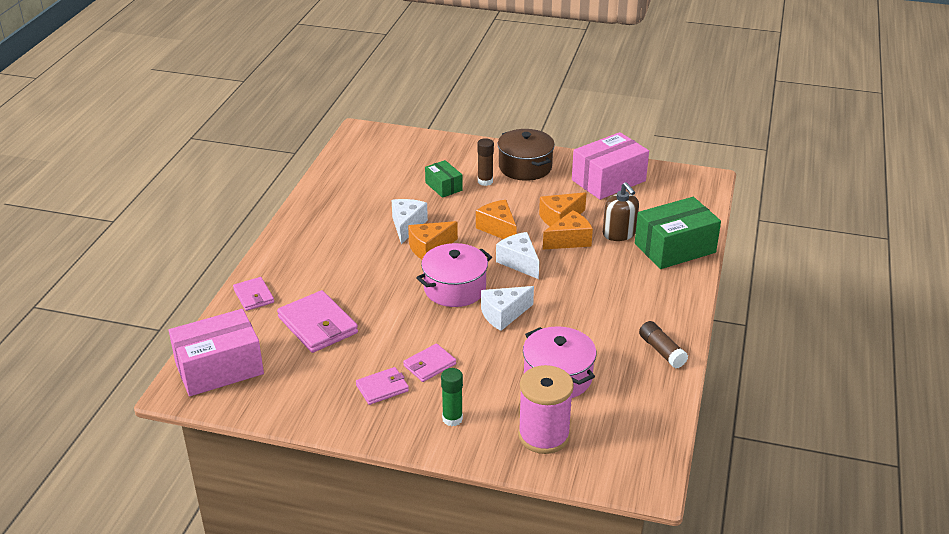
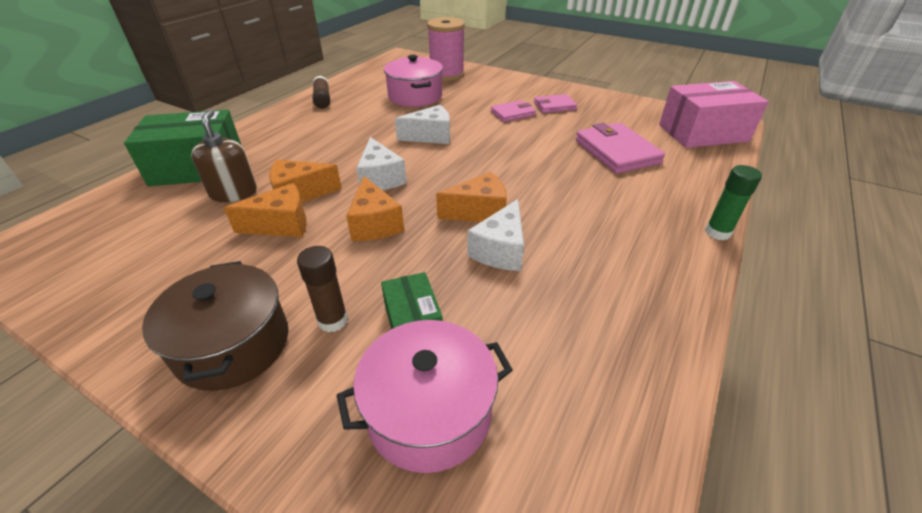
camera: 165 degrees left, 5 degrees up
(253, 296) = (700, 188): pink wallet -> none
(452, 419) = (504, 87): green glue stick -> green glue stick (717, 232)
(455, 288) = (467, 163): pink pot -> pink pot (429, 412)
(608, 180) = (135, 280): pink box -> none

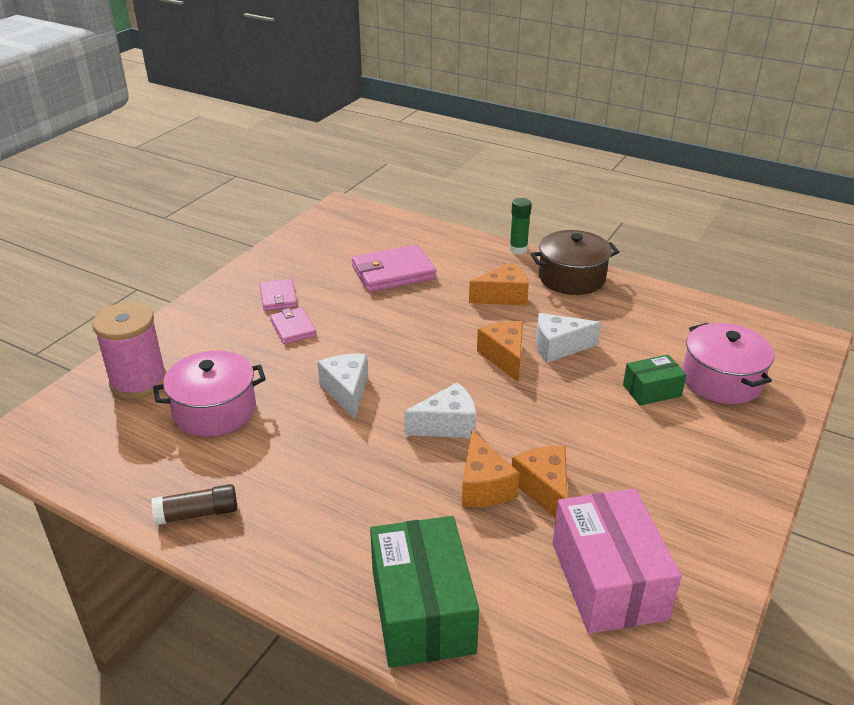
camera: 90 degrees left, 5 degrees down
(233, 344) = (705, 484): brown pot -> brown pot (571, 278)
(234, 193) = (485, 549): brown soap dispenser -> none
(333, 320) = (663, 432): brown glue stick -> none
(374, 224) = (533, 421): orange cheese -> orange cheese (503, 296)
(500, 250) = (558, 347): white cheese -> white cheese turned 150 degrees clockwise
(703, 133) = (359, 223): pink box -> pink box (608, 580)

